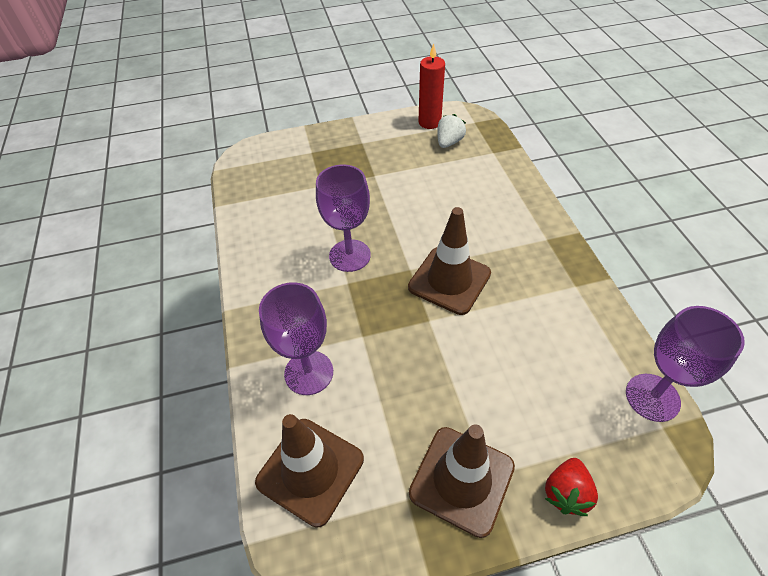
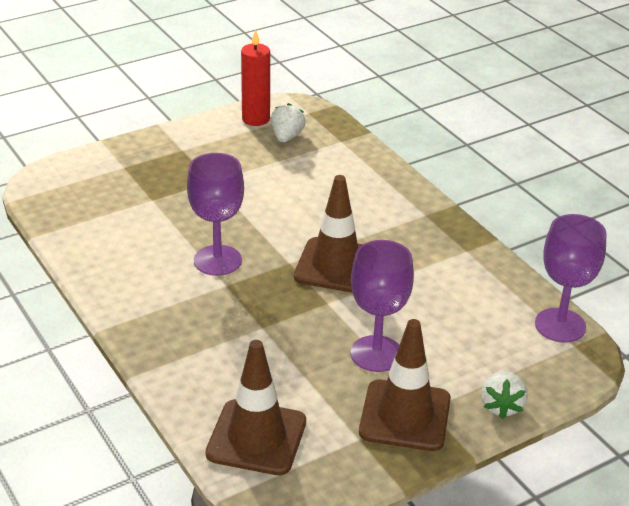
camera: 20 degrees left, 15 degrees down
(309, 372) = (219, 366): purple goblet -> purple goblet (376, 354)
(566, 493) = (501, 406): red strawberry -> white strawberry

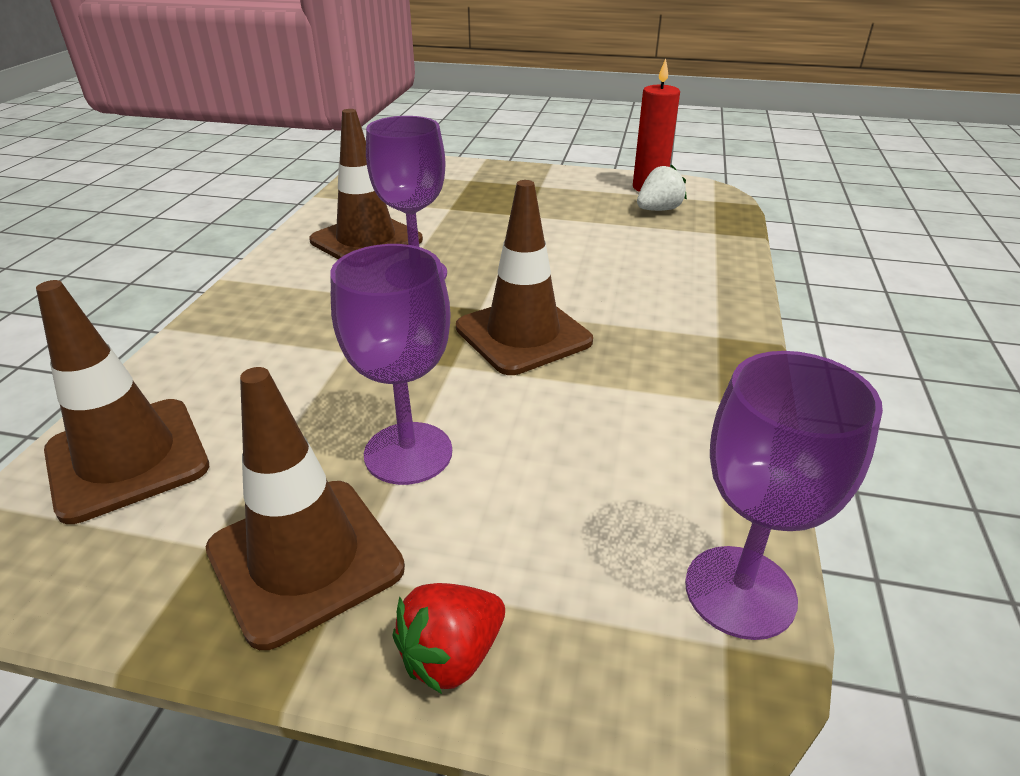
camera: 45 degrees right, 0 degrees up
(142, 253) = (366, 240): none -> brown traffic cone
(501, 406) = (451, 655): white strawberry -> red strawberry

